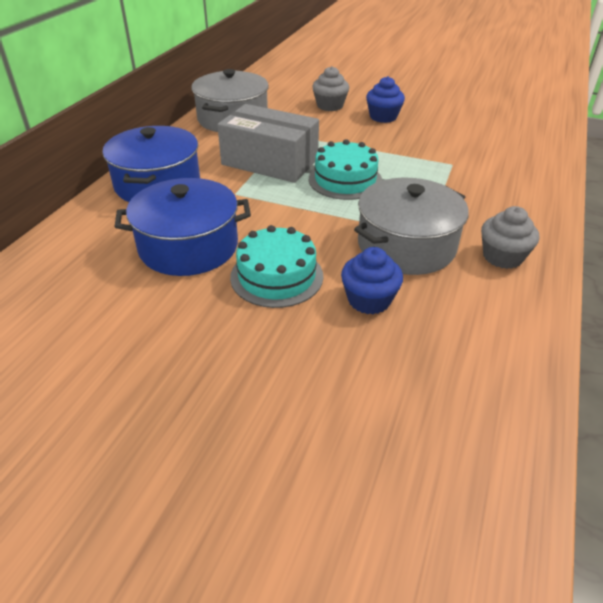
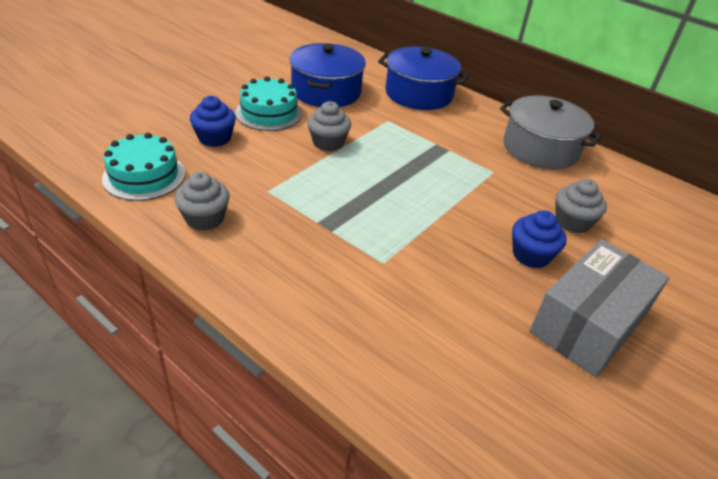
camera: 105 degrees right, 0 degrees up
(270, 162) = (436, 148): grey box -> grey box (588, 324)
(310, 219) = (328, 143): none -> grey cupcake
(345, 180) = (383, 178): turquoise cake -> turquoise cake (144, 176)
(406, 246) = (260, 175): grey pot -> none

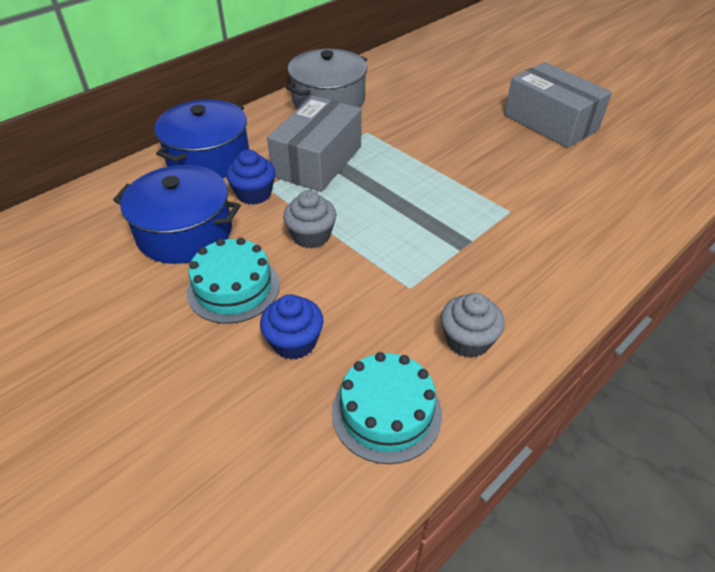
camera: 80 degrees left, 5 degrees up
(432, 144) = (318, 161): none -> grey box
(531, 255) = (483, 132): blue cupcake -> blue cupcake (254, 194)
(572, 222) = (437, 106): grey cupcake -> none

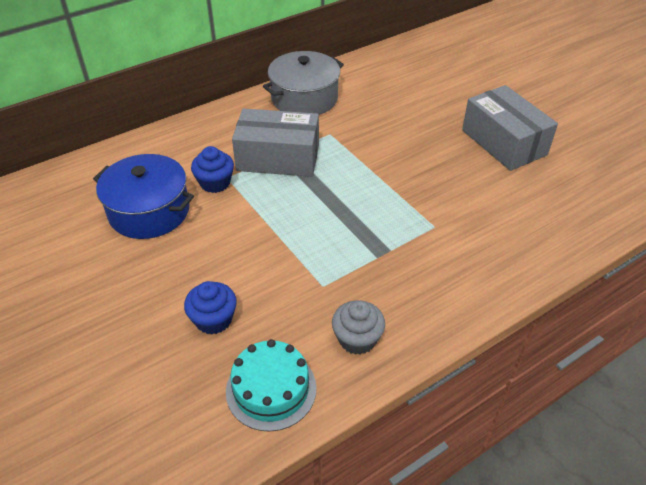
camera: 10 degrees right, 0 degrees up
(208, 158) = (185, 144): blue pot -> none
(233, 288) = (176, 266): turquoise cake -> none
(311, 236) = (253, 228): grey cupcake -> none
(318, 161) = (278, 158): grey box -> grey box turned 60 degrees clockwise

